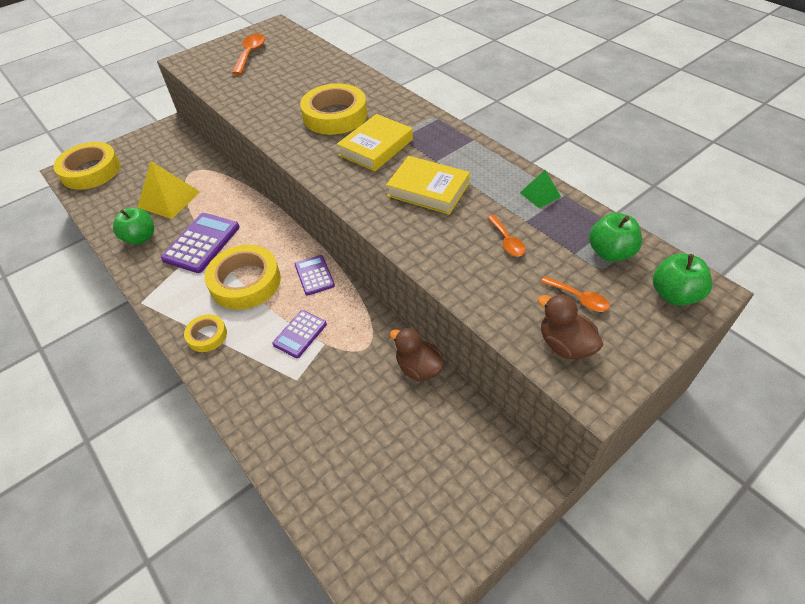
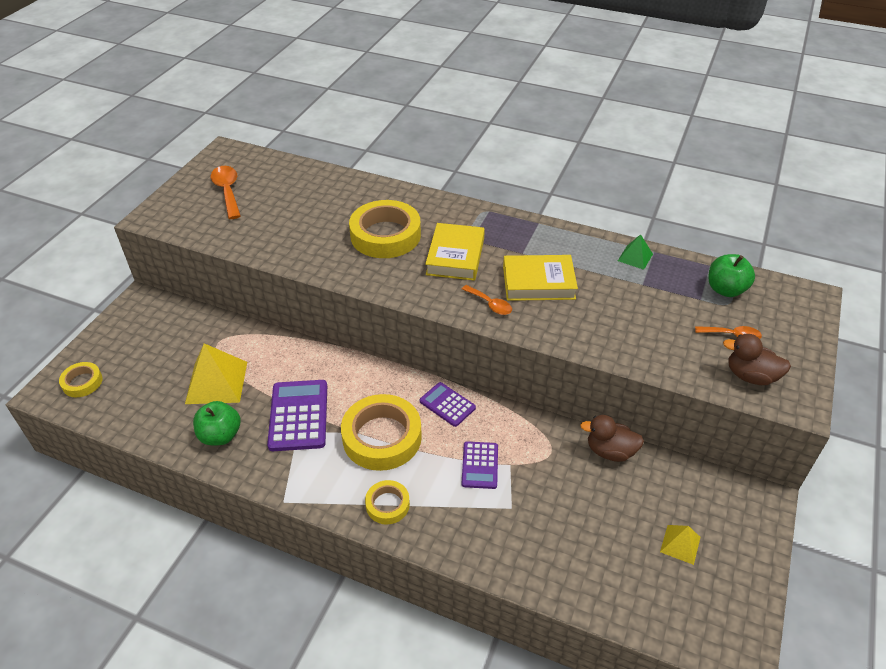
camera: 30 degrees left, 5 degrees down
(91, 171) = (82, 382): yellow tape -> yellow tape, size x0.52
(416, 479) = (680, 544): none -> yellow pyramid
(507, 241) = (642, 307): orange spoon -> orange spoon (490, 304)
(674, 294) = (793, 307): green apple -> none

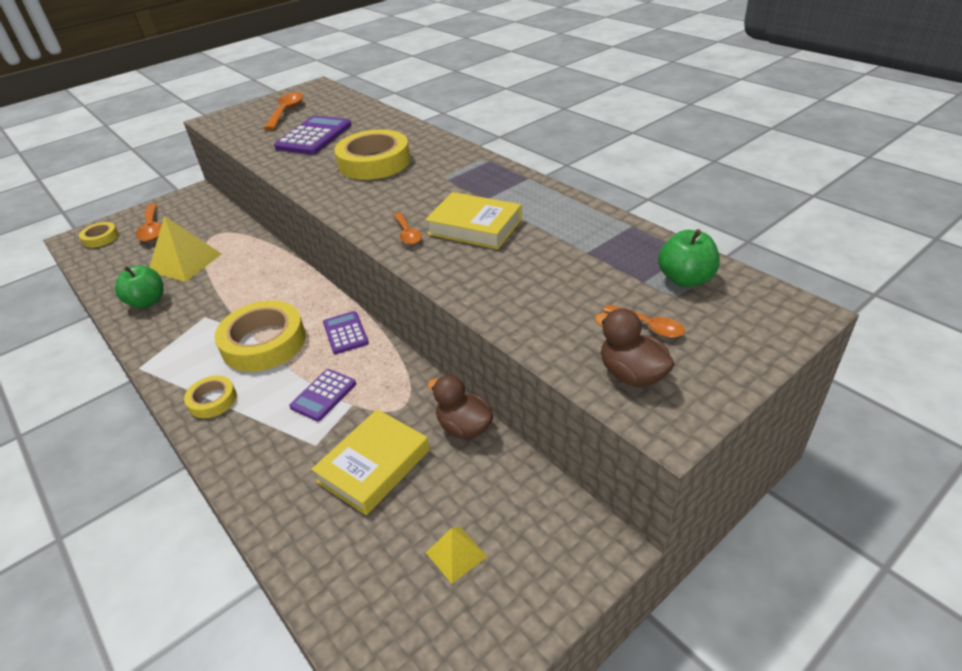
camera: 30 degrees right, 5 degrees down
(136, 355) = (152, 229): none -> orange spoon
(298, 415) = (217, 304): purple calculator -> purple calculator (314, 136)
(455, 256) = (418, 189): yellow book -> yellow book (374, 466)
(635, 257) = (603, 226): green pyramid -> none

